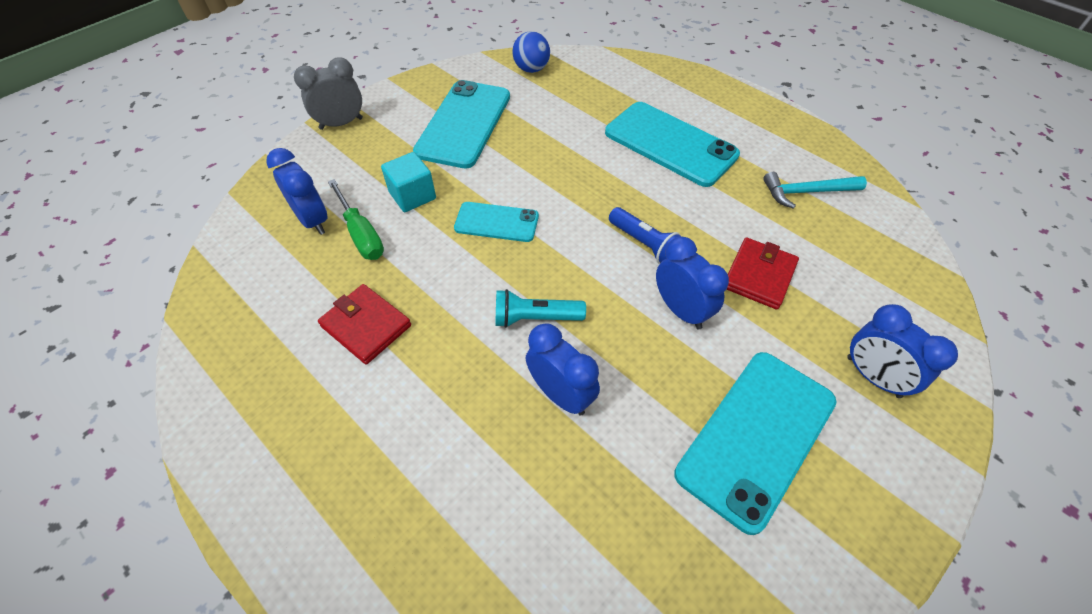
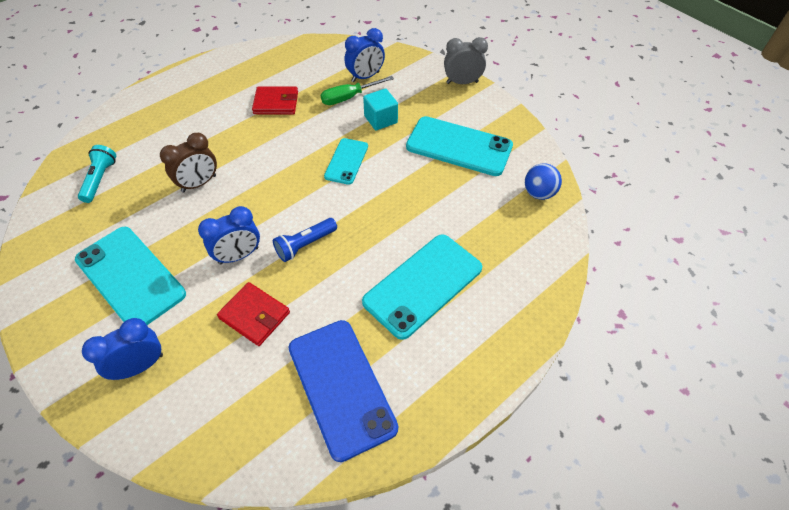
camera: 95 degrees right, 0 degrees up
(341, 123) = (462, 82): grey clock -> grey clock turned 75 degrees counterclockwise
(366, 326) = (276, 103): red wallet -> red wallet turned 45 degrees clockwise
(535, 318) = (257, 176): turquoise flashlight -> turquoise flashlight (100, 179)
(561, 394) = (199, 183): blue clock -> brown clock
(806, 192) = (341, 387): turquoise hammer -> blue phone

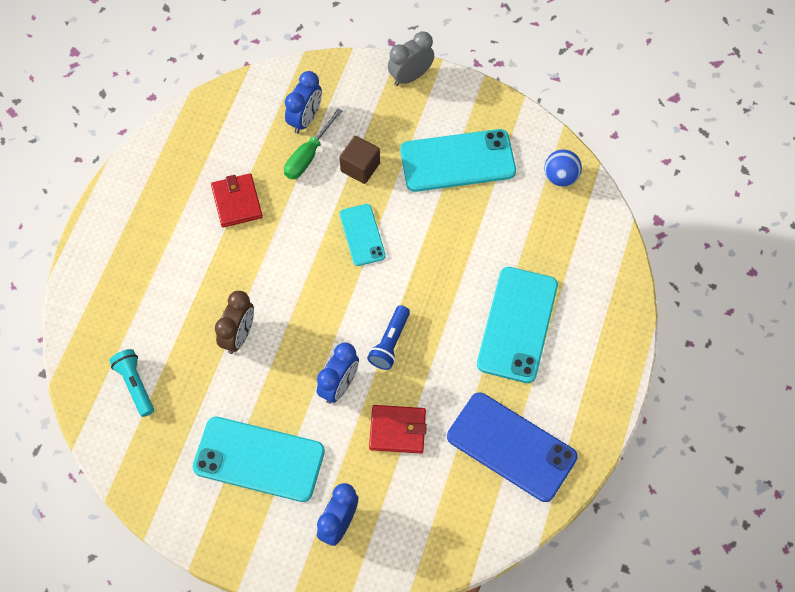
camera: 30 degrees left, 10 degrees up
(276, 103) = (237, 202): red wallet -> red wallet turned 75 degrees counterclockwise
(380, 119) = (360, 167): turquoise cube -> brown cube

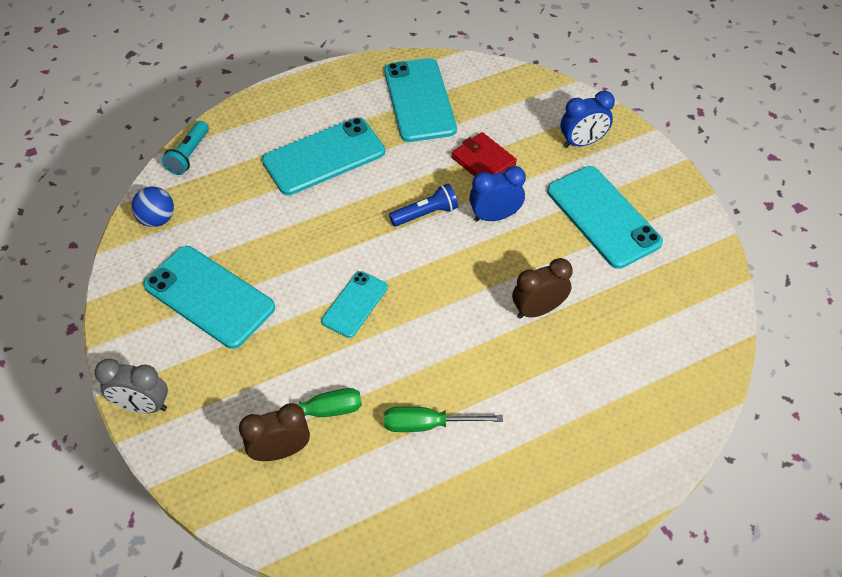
camera: 135 degrees left, 10 degrees down
(135, 385) = (661, 341): turquoise flashlight -> turquoise flashlight (189, 155)
(237, 202) = (427, 424): red wallet -> green screwdriver
(305, 119) = (280, 451): blue clock -> brown clock
(360, 167) = (289, 361): brown cube -> none
(511, 446) = (419, 100): blue phone -> turquoise phone

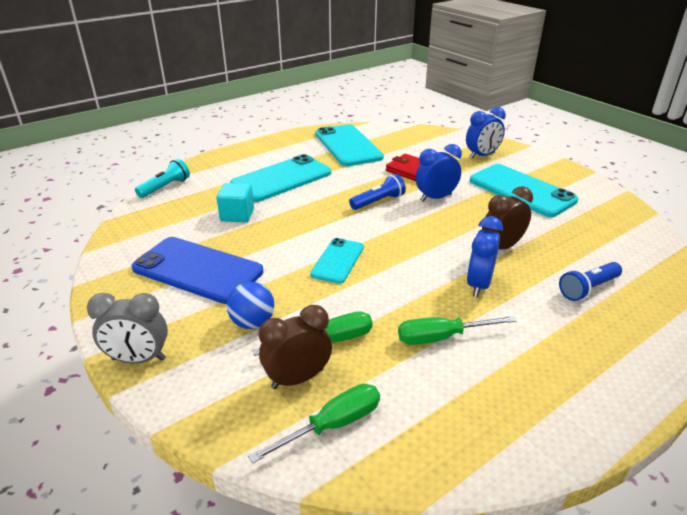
camera: 10 degrees left, 20 degrees down
(157, 219) = (141, 226): blue ball -> blue ball (252, 322)
(189, 155) = (165, 187): turquoise flashlight -> turquoise flashlight turned 150 degrees counterclockwise
(209, 297) = (197, 270): turquoise phone -> blue phone
(262, 215) = (237, 215): none -> turquoise cube
(300, 505) = (332, 425): none -> green screwdriver
(491, 361) = (478, 285): none -> blue clock
(604, 384) = (588, 289): none -> blue flashlight

